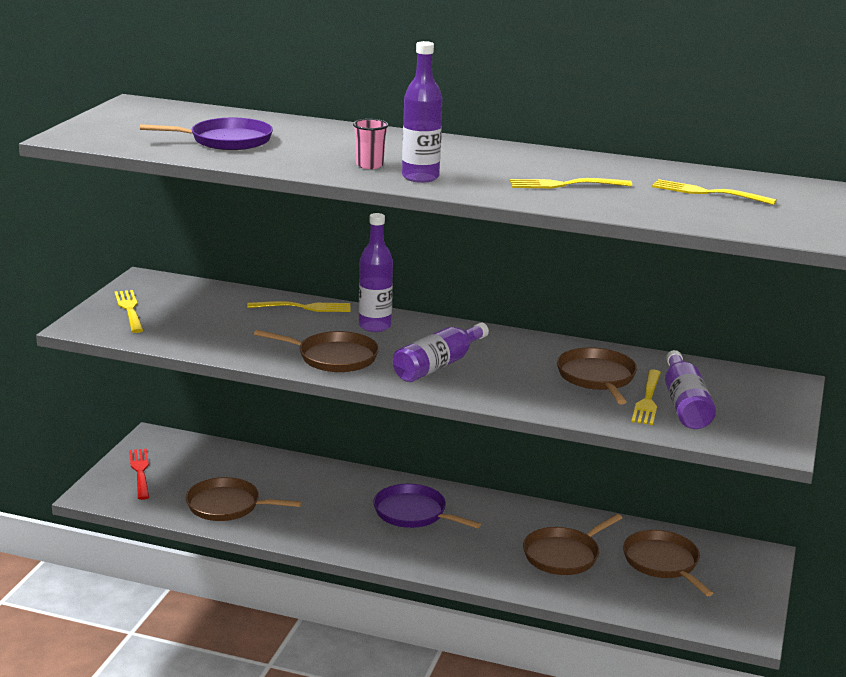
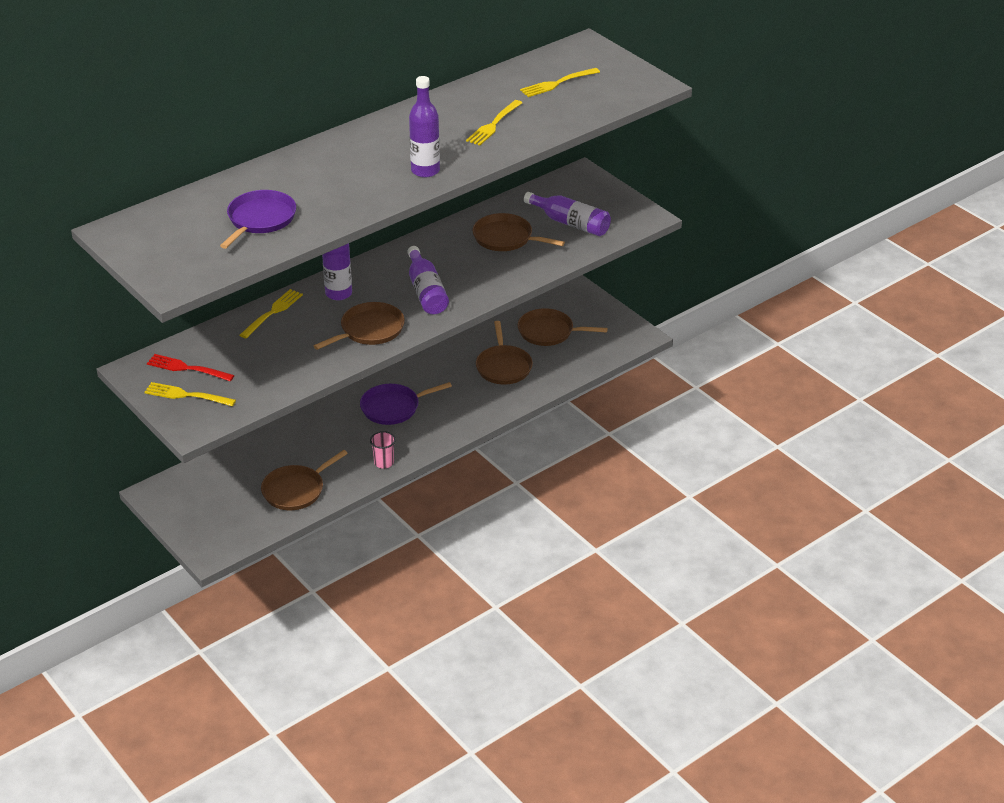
camera: 55 degrees left, 15 degrees up
(140, 472) = (201, 517): red fork -> red fork (187, 368)
(369, 165) = (380, 181): pink cup -> pink cup (384, 463)
(647, 400) = (552, 233): yellow fork -> none

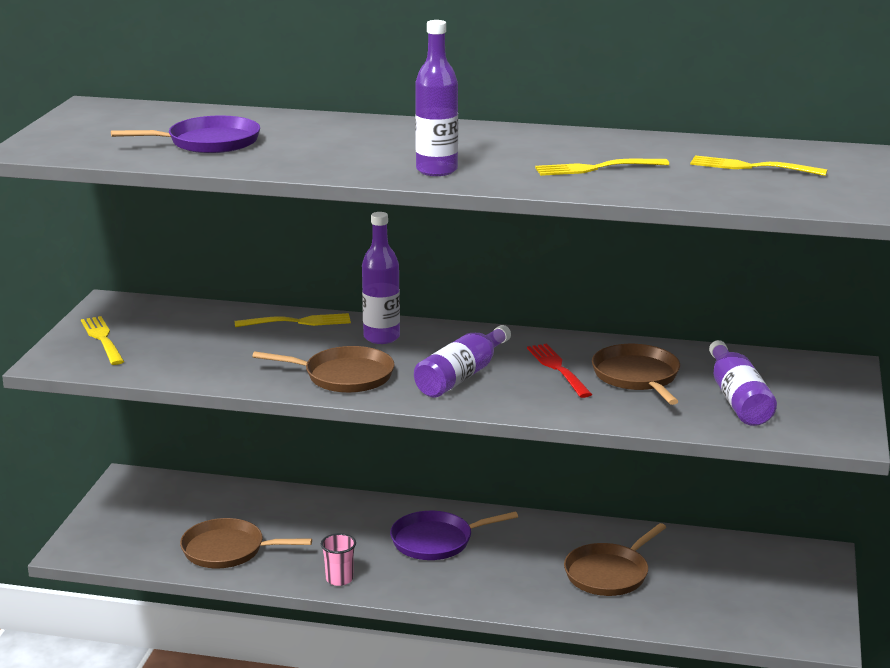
camera: 50 degrees right, 15 degrees down
(187, 368) = (147, 323): red fork -> red fork (558, 369)
(393, 407) = (436, 541): purple pan -> purple pan turned 45 degrees counterclockwise
(549, 332) = (717, 573): brown pan -> none

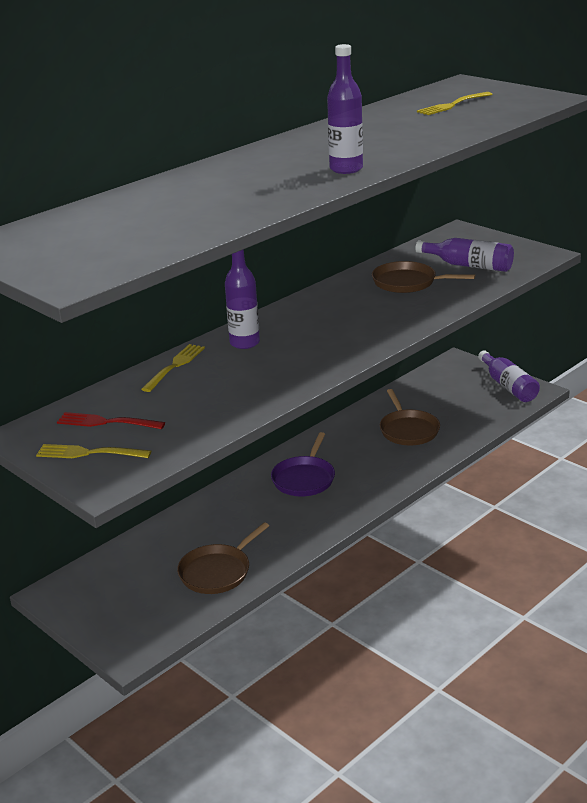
camera: 55 degrees left, 5 degrees up
(209, 142) = (166, 220): purple pan -> none
(339, 579) = (310, 532): pink cup -> none
(344, 376) = (290, 370): brown pan -> none
(461, 376) = (341, 332): purple bottle -> purple bottle (508, 386)
(558, 369) = (368, 301): red fork -> red fork (106, 422)
(596, 168) = (403, 134): yellow fork -> none

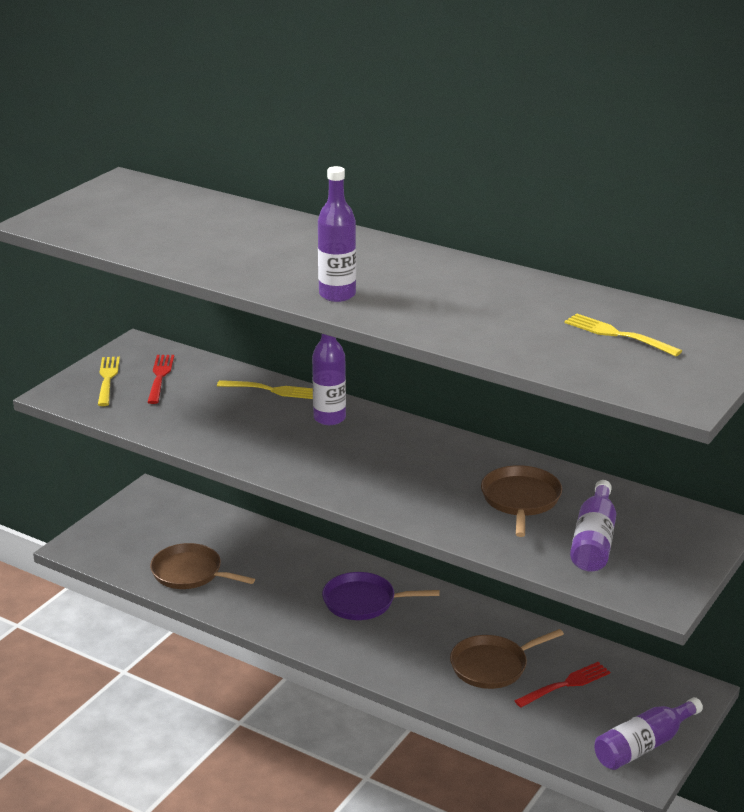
camera: 75 degrees right, 0 degrees up
(437, 404) = (565, 684): none -> red fork

